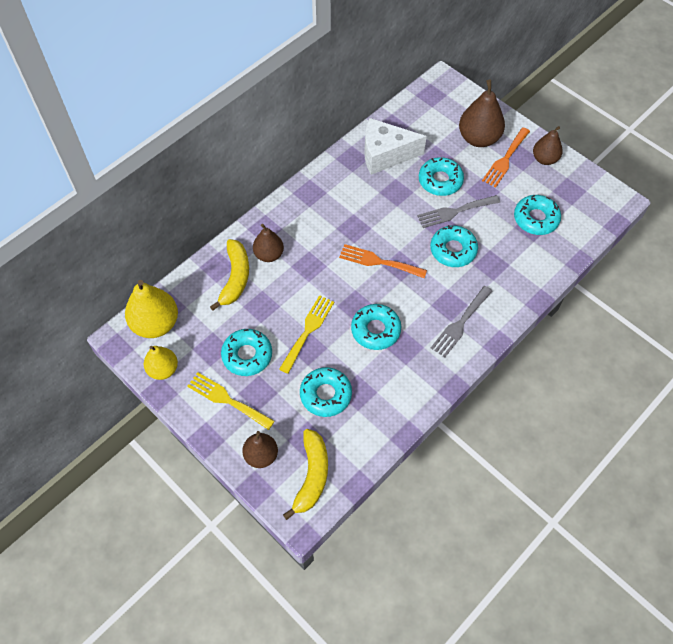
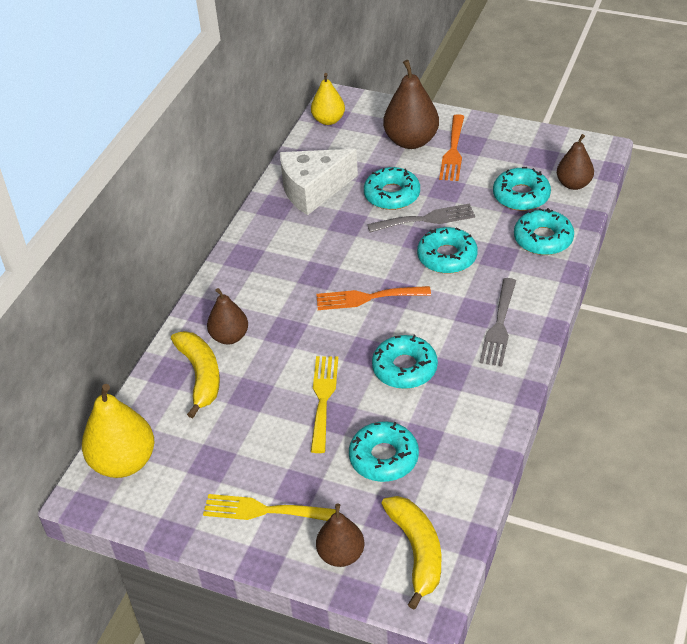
camera: 20 degrees left, 15 degrees down
(163, 369) = (161, 509): yellow pear -> yellow pear (328, 120)
(247, 355) = (262, 452): turquoise donut -> turquoise donut (543, 239)
(454, 212) = (426, 219): grey fork -> grey fork turned 150 degrees counterclockwise
(544, 159) = (496, 137): brown pear -> brown pear (573, 184)

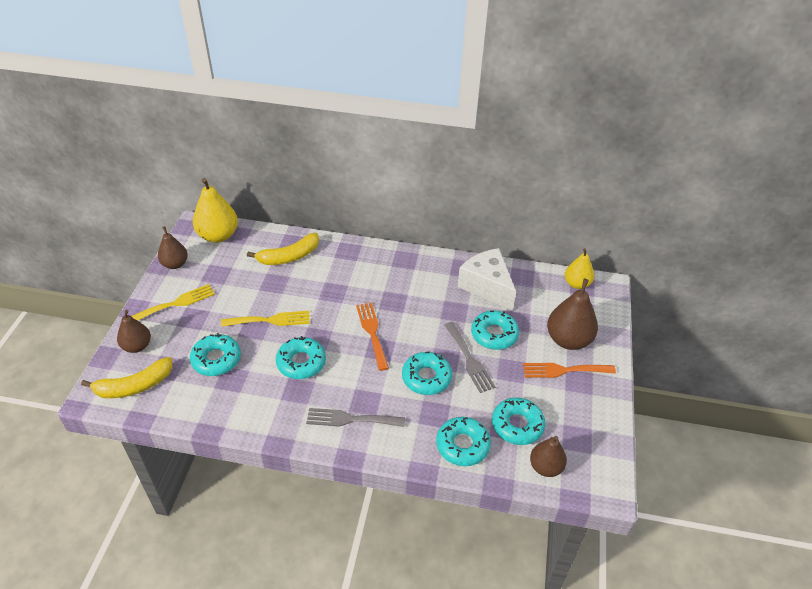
camera: 75 degrees right, 0 degrees up
(229, 337) = (325, 264): brown pear -> brown pear (175, 264)
(263, 510) = (176, 303): yellow fork -> yellow fork turned 60 degrees clockwise

